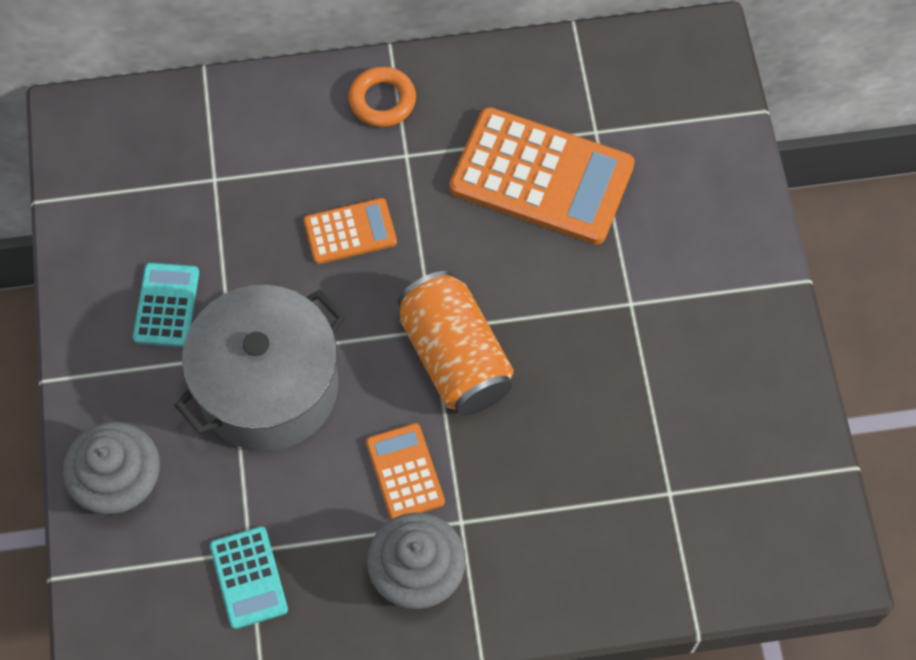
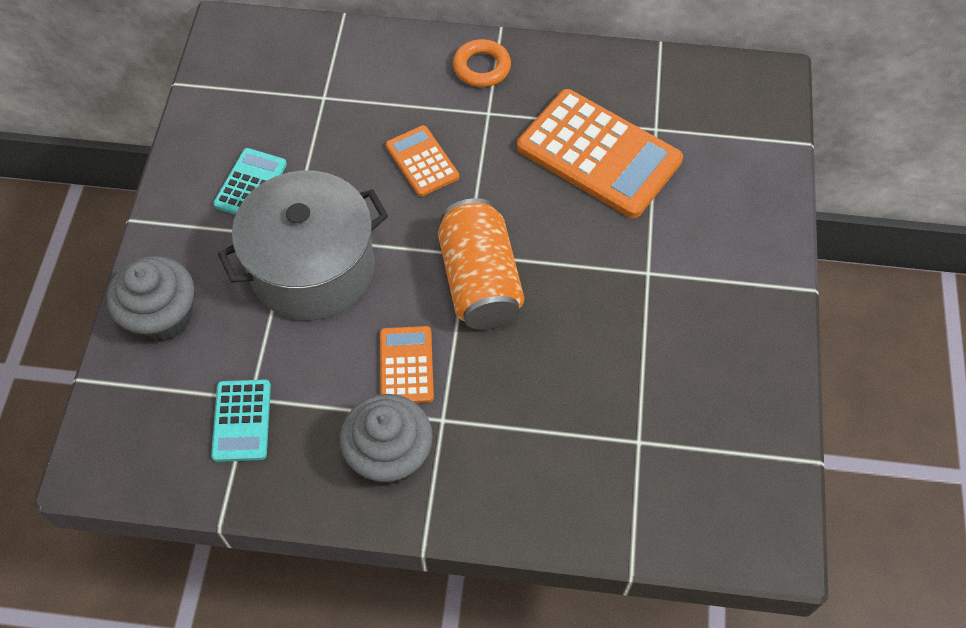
camera: 15 degrees right, 5 degrees down
(350, 232) = (422, 161): orange calculator -> orange calculator turned 120 degrees counterclockwise

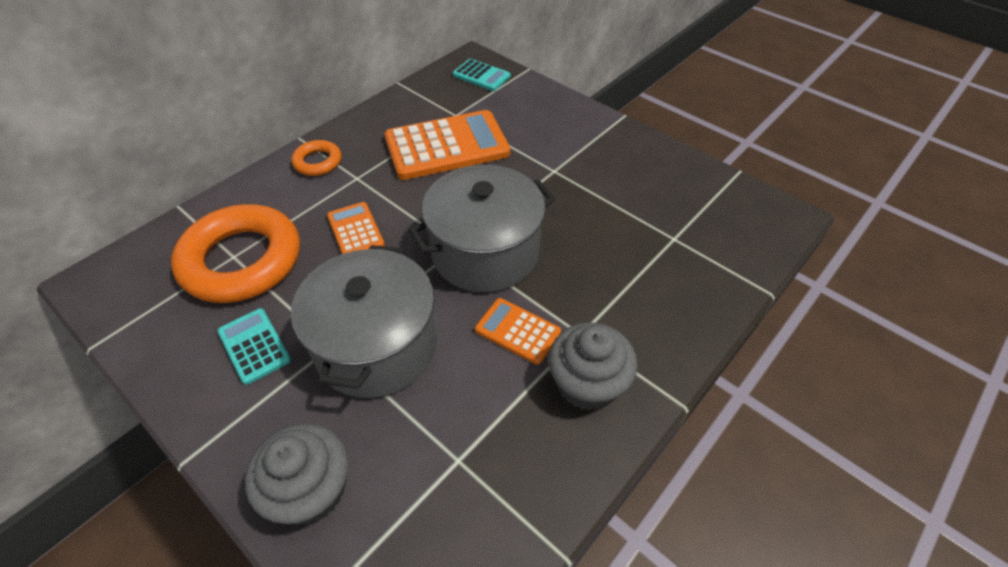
camera: 55 degrees left, 10 degrees down
(242, 420) = (474, 479): turquoise calculator -> turquoise calculator (481, 76)
(324, 107) = (242, 260): none -> orange ring
(422, 161) = (355, 230): orange calculator -> orange calculator turned 60 degrees clockwise
(479, 281) = (485, 252): orange can -> grey pot

